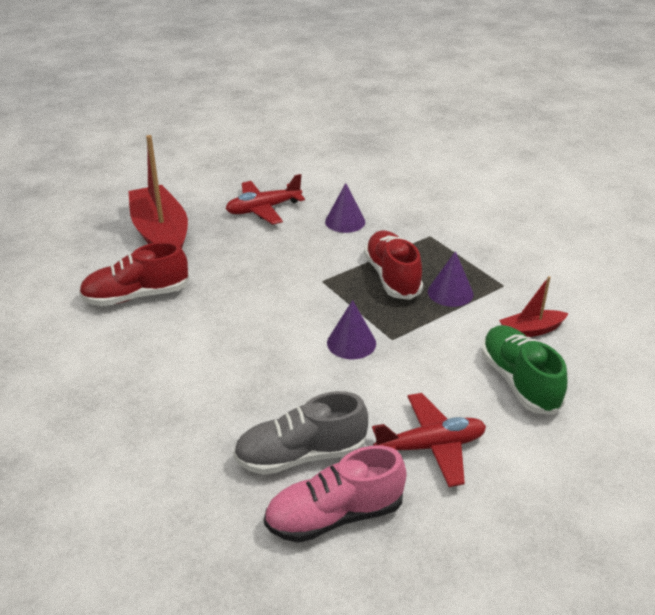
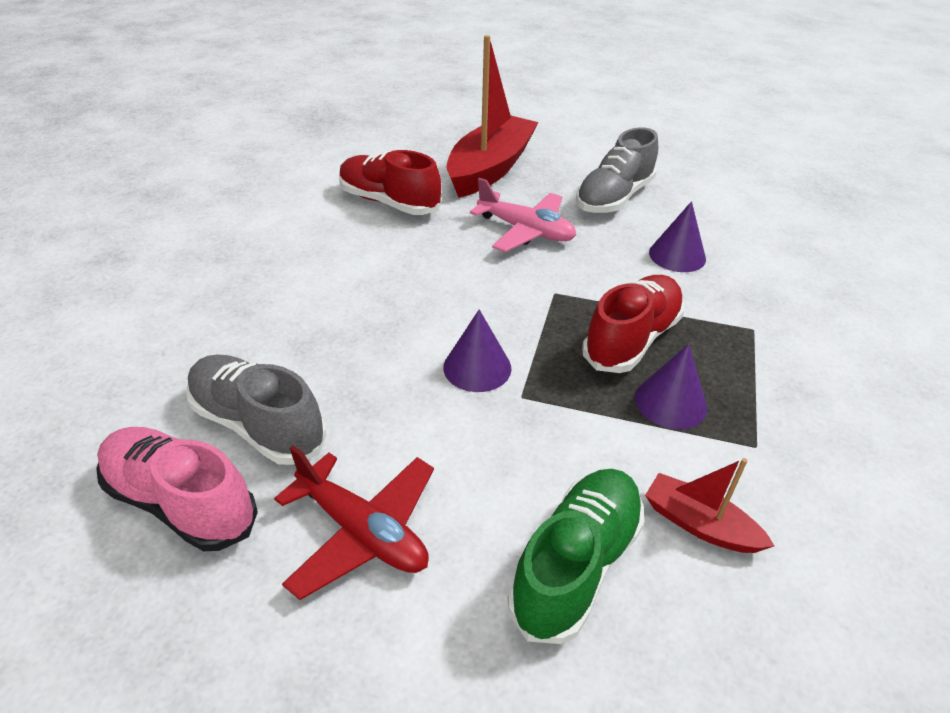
camera: 50 degrees right, 5 degrees up
(250, 258) = (526, 231): none -> pink plane
(263, 209) = (614, 198): red plane -> grey shoe

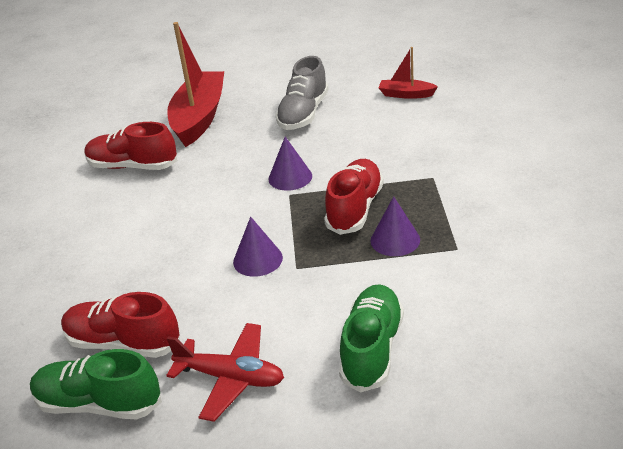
camera: 15 degrees left, 5 degrees down
(181, 502) = (99, 404): pink shoe -> green shoe
(258, 424) = (123, 343): grey shoe -> red shoe
(526, 231) = (249, 157): pink plane -> none
(677, 255) = (365, 143): purple cone -> purple cone (290, 177)
(699, 524) = (437, 303): red boat -> red boat (406, 94)

